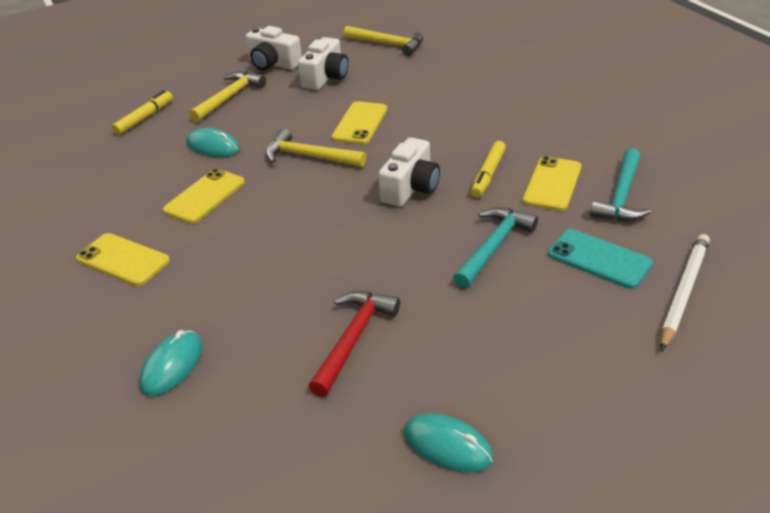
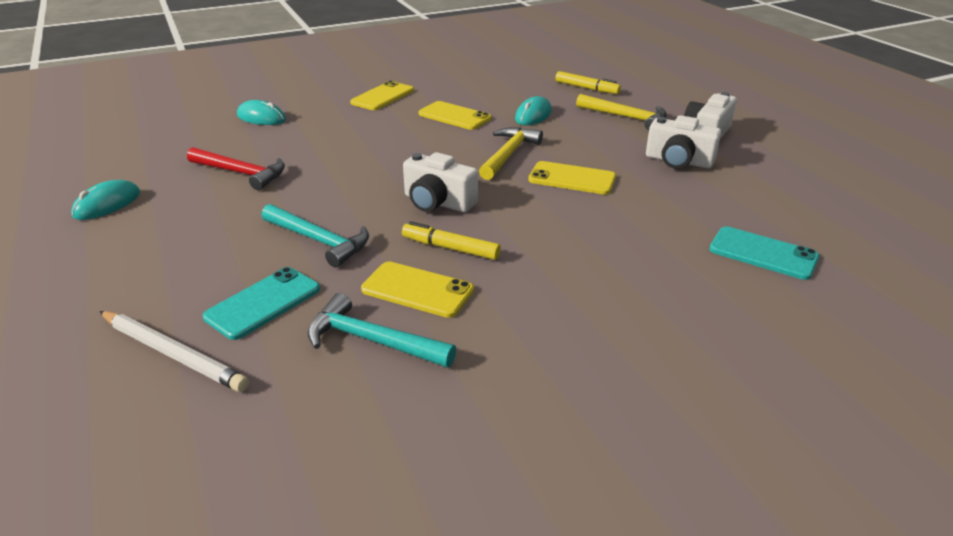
camera: 90 degrees right, 5 degrees down
(388, 44) = (783, 199): yellow hammer -> none
(464, 57) = (763, 253): none -> turquoise phone

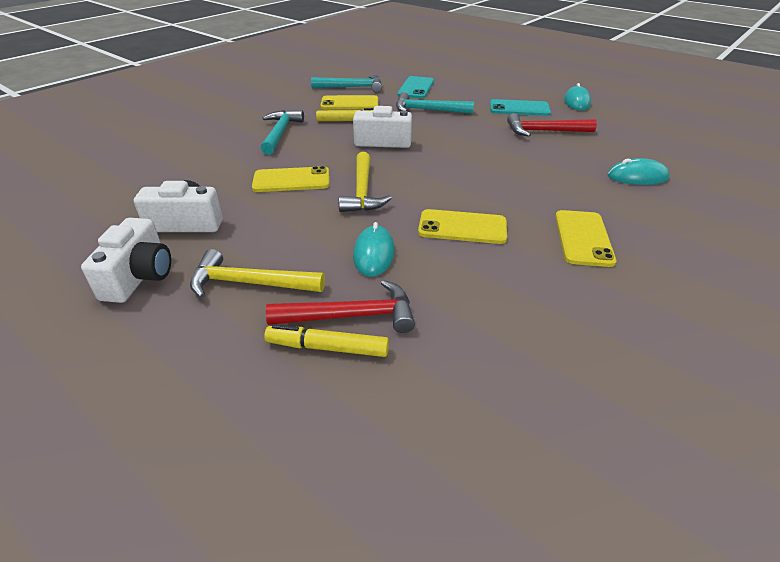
camera: 155 degrees right, 5 degrees up
(173, 353) = (426, 73): white pencil -> none
(562, 248) = (280, 133): none -> turquoise hammer
(567, 95) = (351, 316): none -> red hammer
(763, 253) = (140, 155): turquoise phone -> turquoise phone (519, 108)

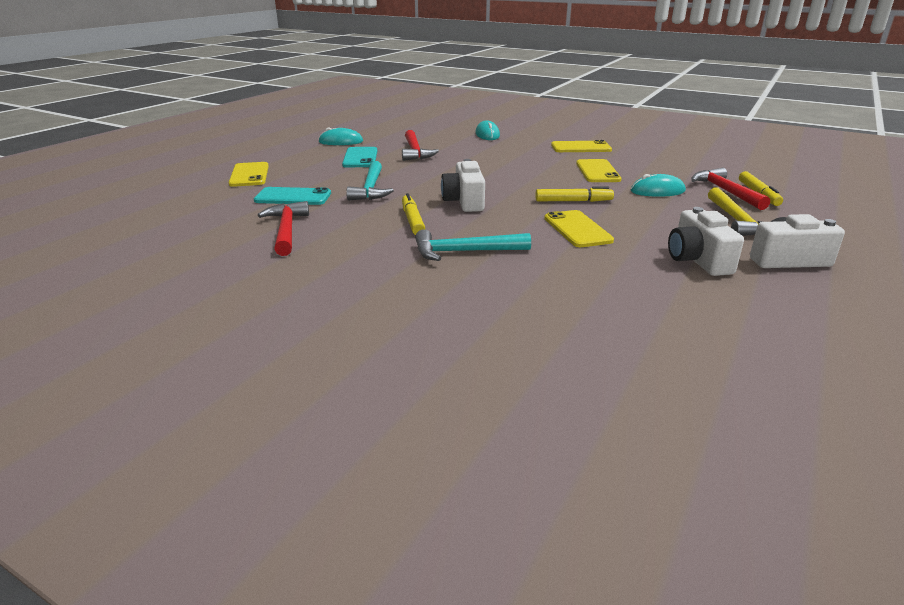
camera: 100 degrees left, 10 degrees down
(349, 103) = (351, 226): yellow phone -> yellow phone (249, 175)
(352, 87) = (286, 230): turquoise hammer -> red hammer
(362, 191) = (573, 201): yellow hammer -> yellow marker

